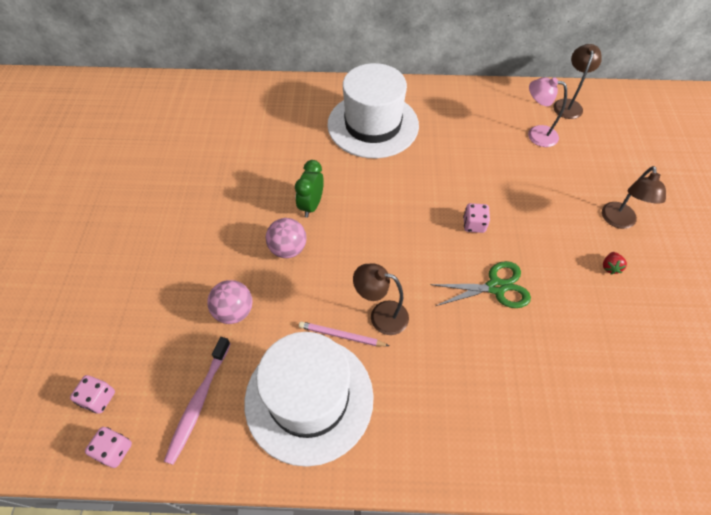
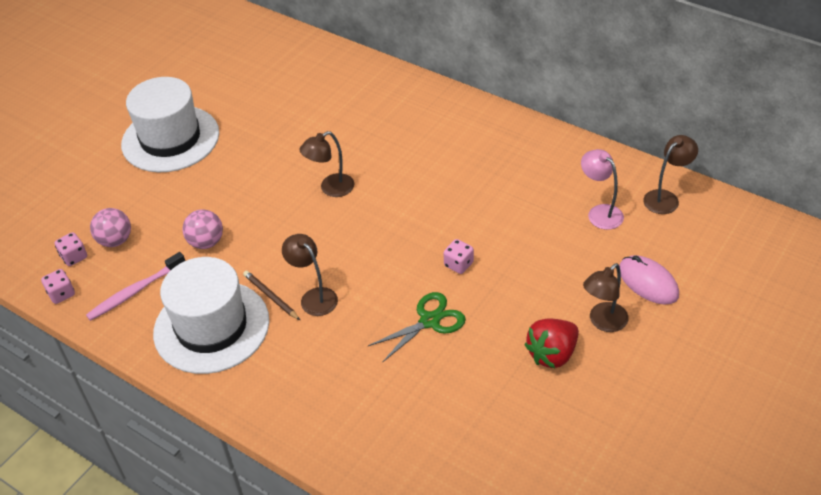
camera: 35 degrees right, 10 degrees down
(288, 249) = (283, 215): pink ball -> pink ball (115, 240)
(311, 205) = (331, 189): green clock -> brown lamp
(341, 335) = (271, 296): pink pencil -> brown pencil
(373, 125) = (445, 141): white hat -> white hat (170, 139)
(496, 287) = (429, 321): green scissors -> green scissors turned 60 degrees counterclockwise
(610, 267) = (552, 354): red strawberry -> red strawberry, size x2.17
(617, 174) = (648, 282): none -> pink mouse

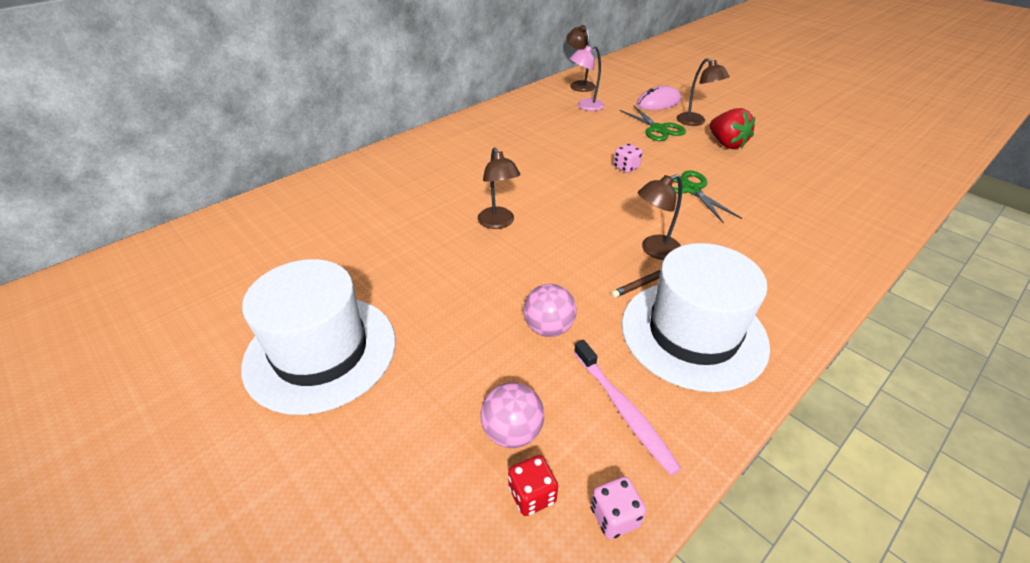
camera: 80 degrees left, 5 degrees down
(74, 257) = (532, 495): pink dice -> red dice
(566, 286) = (657, 129): none -> green scissors

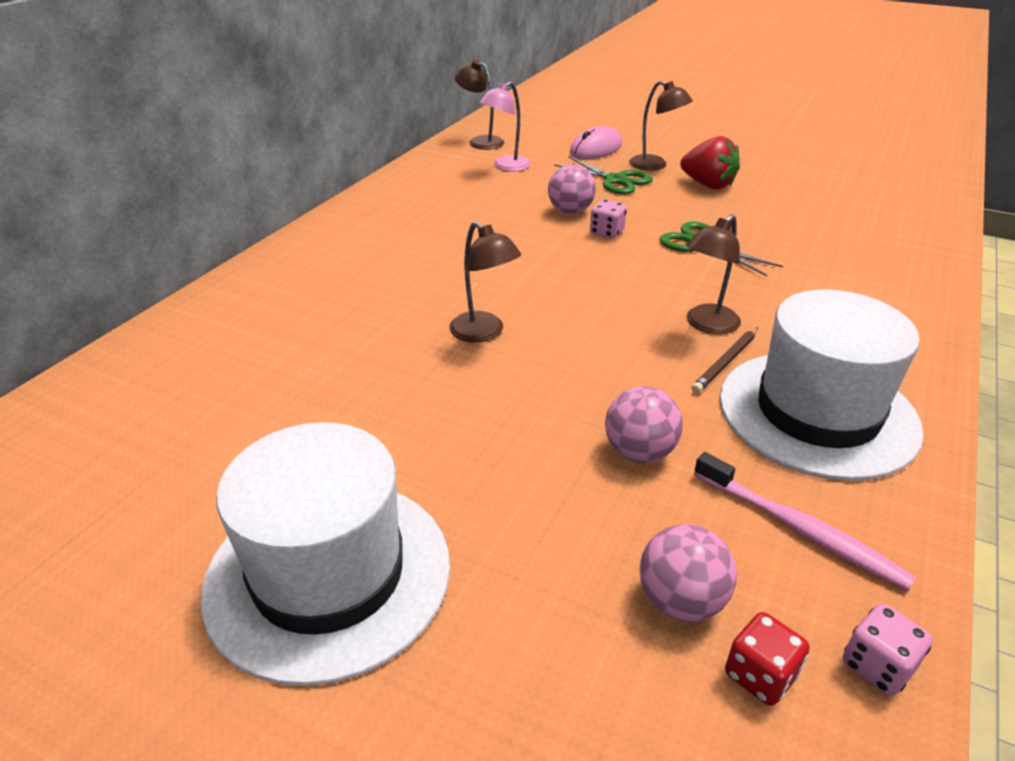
camera: 20 degrees left, 5 degrees down
(610, 147) = (570, 211): none -> pink ball

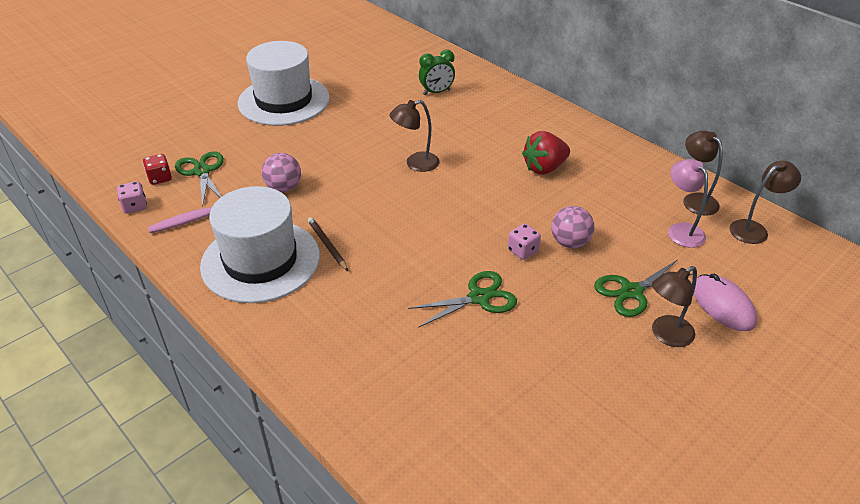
camera: 110 degrees right, 5 degrees up
(248, 358) = (436, 92): none -> green clock
(680, 601) = (202, 171): pink ball -> green scissors
(706, 325) = (369, 253): brown lamp -> brown lamp (695, 200)
(707, 185) = (603, 356): red strawberry -> red strawberry (544, 168)

